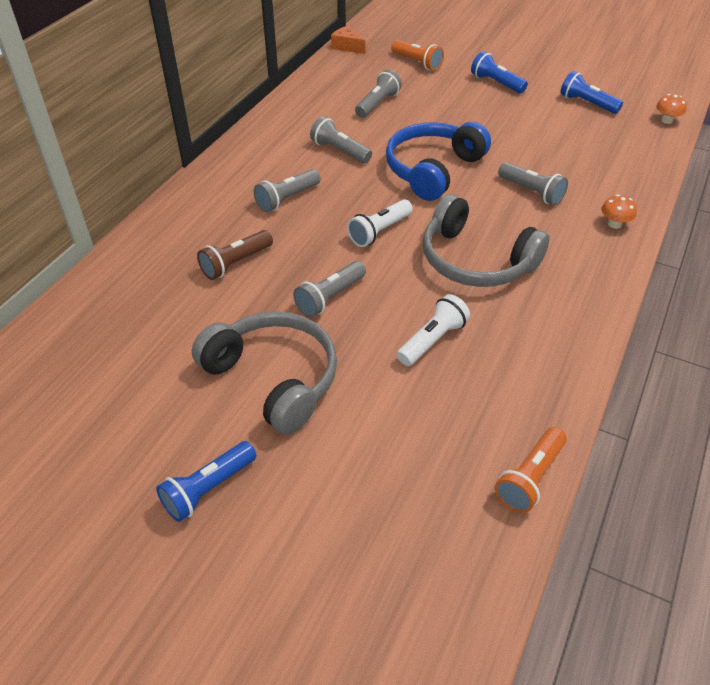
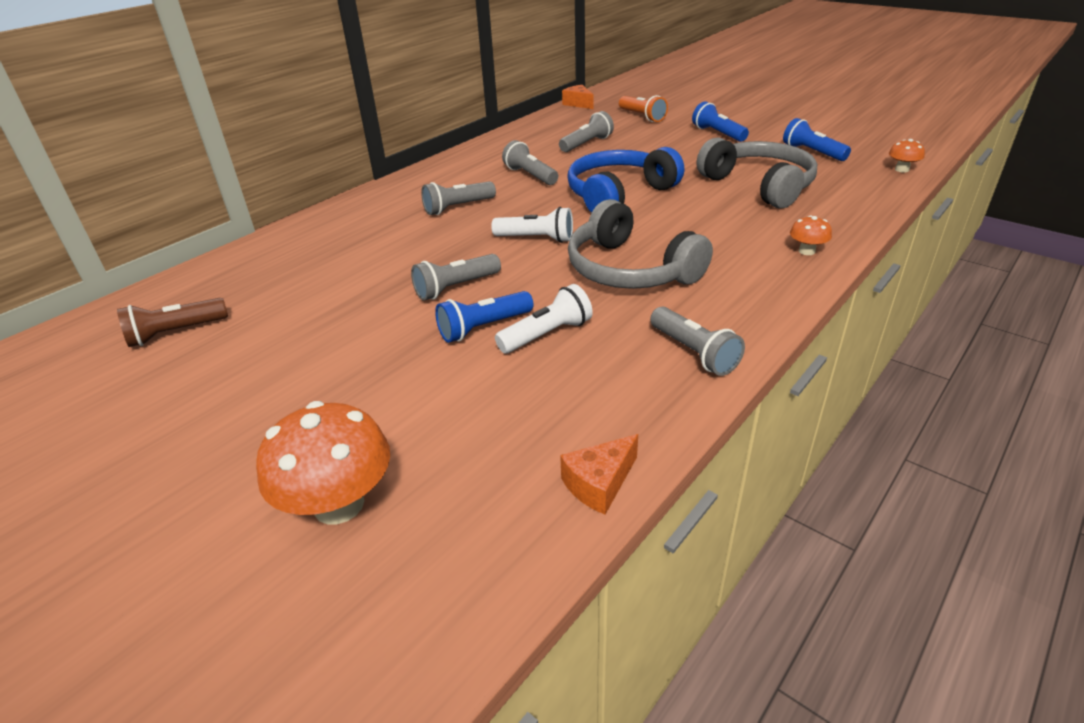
camera: 15 degrees right, 10 degrees down
(208, 489) = (227, 441): blue flashlight -> blue flashlight (483, 328)
(235, 263) = (377, 252): brown flashlight -> brown flashlight (175, 333)
(274, 378) = (358, 350): grey headphones -> grey headphones (759, 185)
(336, 531) = (339, 504): none -> orange mushroom
(379, 231) = (537, 239): white flashlight -> white flashlight turned 135 degrees counterclockwise
(529, 478) = (599, 483): orange flashlight -> orange cheese
(531, 192) = (719, 218): grey flashlight -> grey flashlight (694, 353)

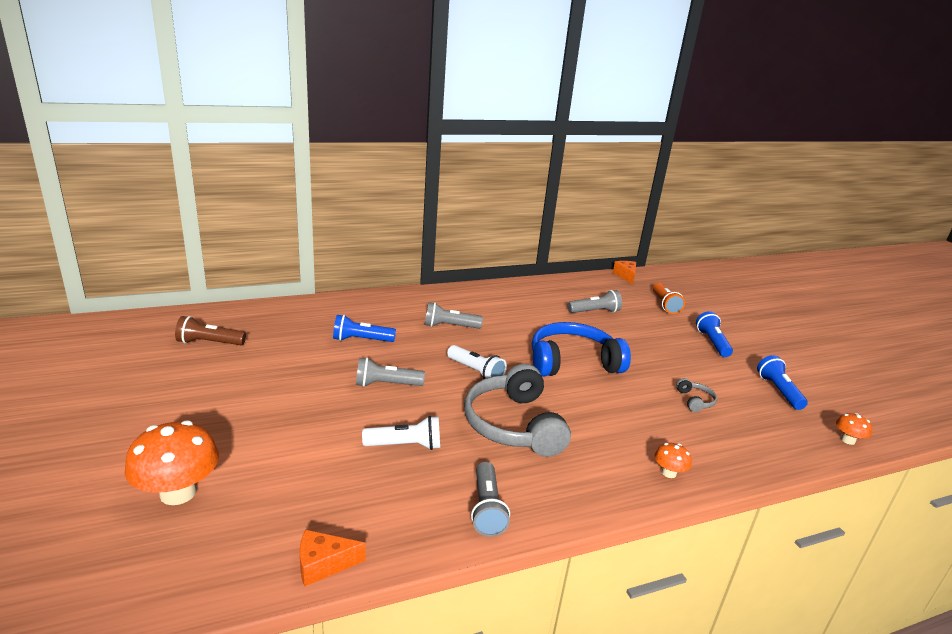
camera: 25 degrees right, 10 degrees down
(483, 328) = (372, 421): blue flashlight -> blue flashlight (361, 340)
(530, 175) = (525, 321): grey flashlight -> none
(759, 185) = (695, 401): grey headphones -> grey headphones, size x0.41

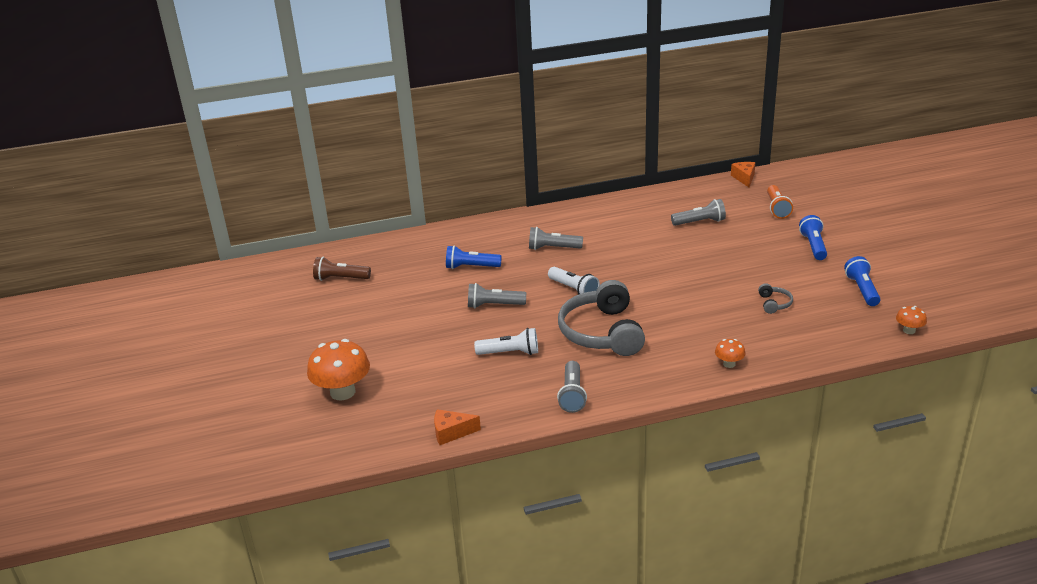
camera: 10 degrees right, 5 degrees up
(572, 362) = (666, 275): blue headphones -> none

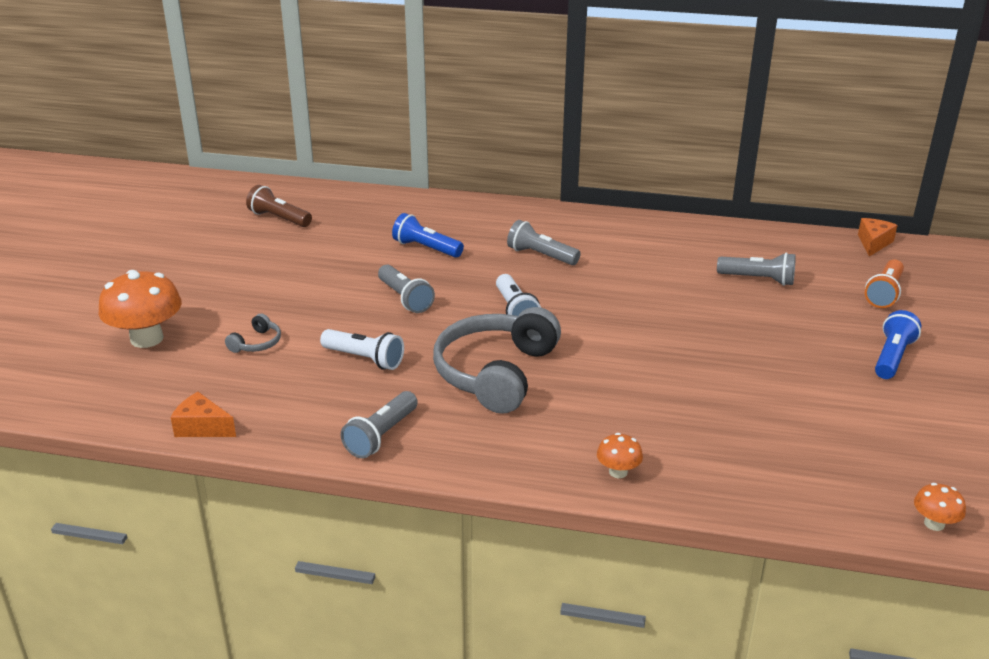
camera: 25 degrees right, 0 degrees up
(494, 305) = (405, 299): grey flashlight -> grey flashlight turned 150 degrees counterclockwise
(774, 303) = (760, 415): grey headphones -> grey headphones (257, 343)
(862, 290) = (911, 440): blue flashlight -> none

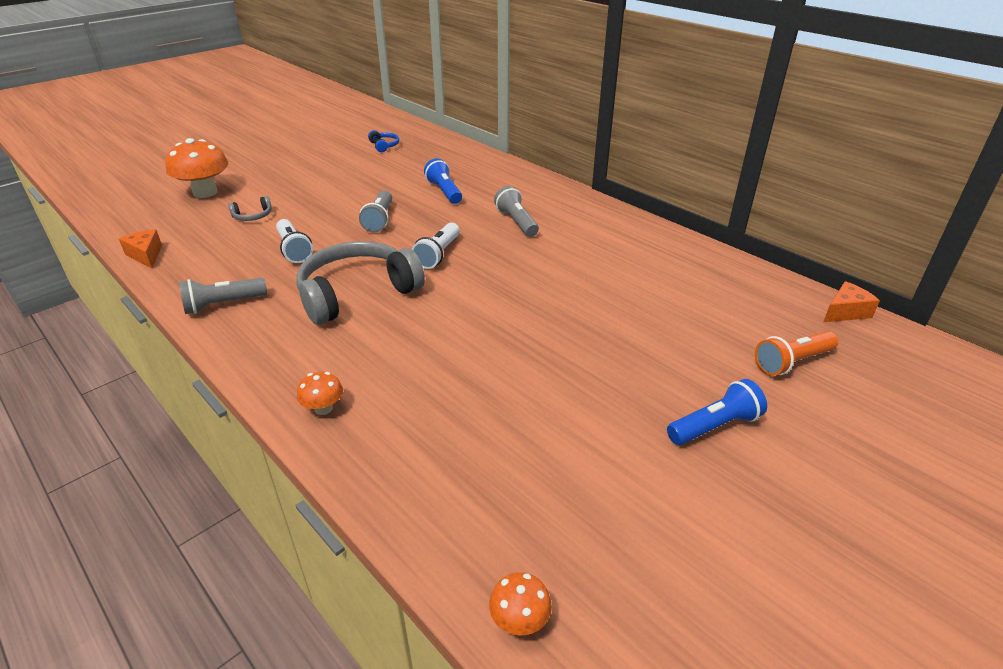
camera: 35 degrees right, 5 degrees up
(279, 218) = (384, 146): brown flashlight -> blue headphones
(758, 279) = (675, 302): grey flashlight -> none

